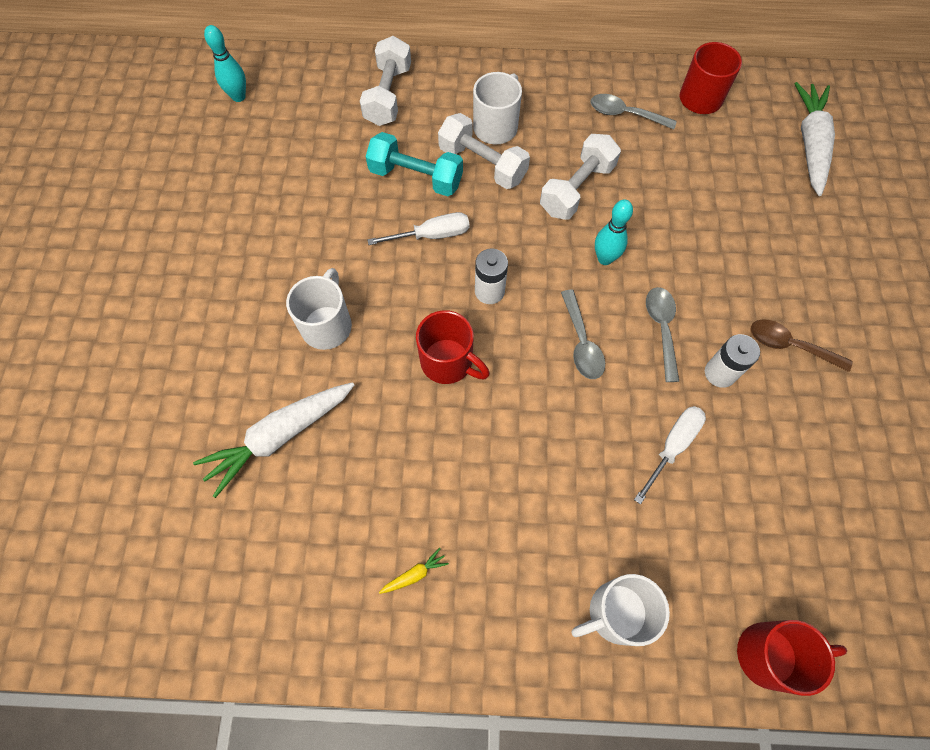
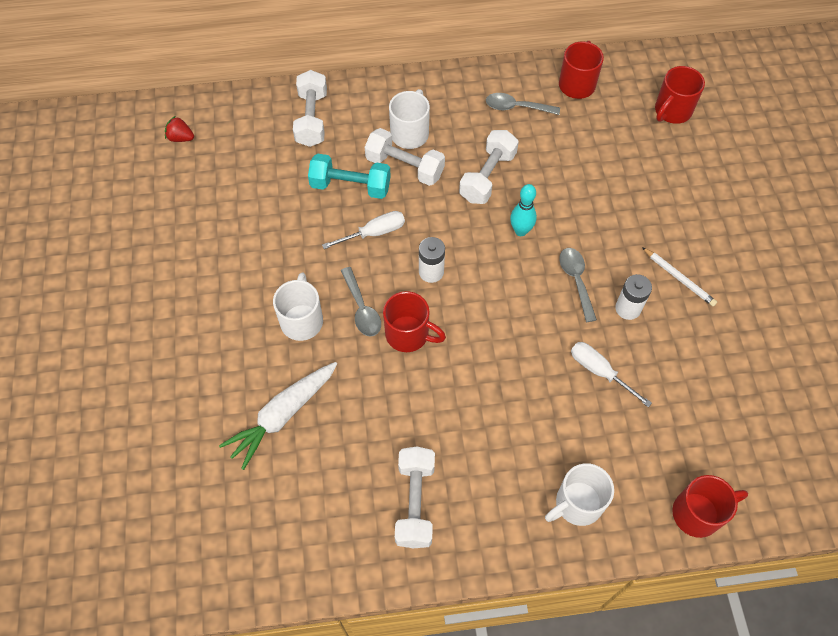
camera: 10 degrees left, 5 degrees down
(238, 97) = (181, 138): turquoise bowling pin -> red strawberry
(415, 574) = (415, 502): yellow carrot -> white dumbbell
(581, 343) = (514, 302): grey spoon -> grey spoon (362, 309)
(672, 446) = (599, 371): white screwdriver -> white screwdriver turned 75 degrees counterclockwise
(789, 345) = (679, 278): brown spoon -> white pencil
(810, 144) = (672, 111): white carrot -> red mug

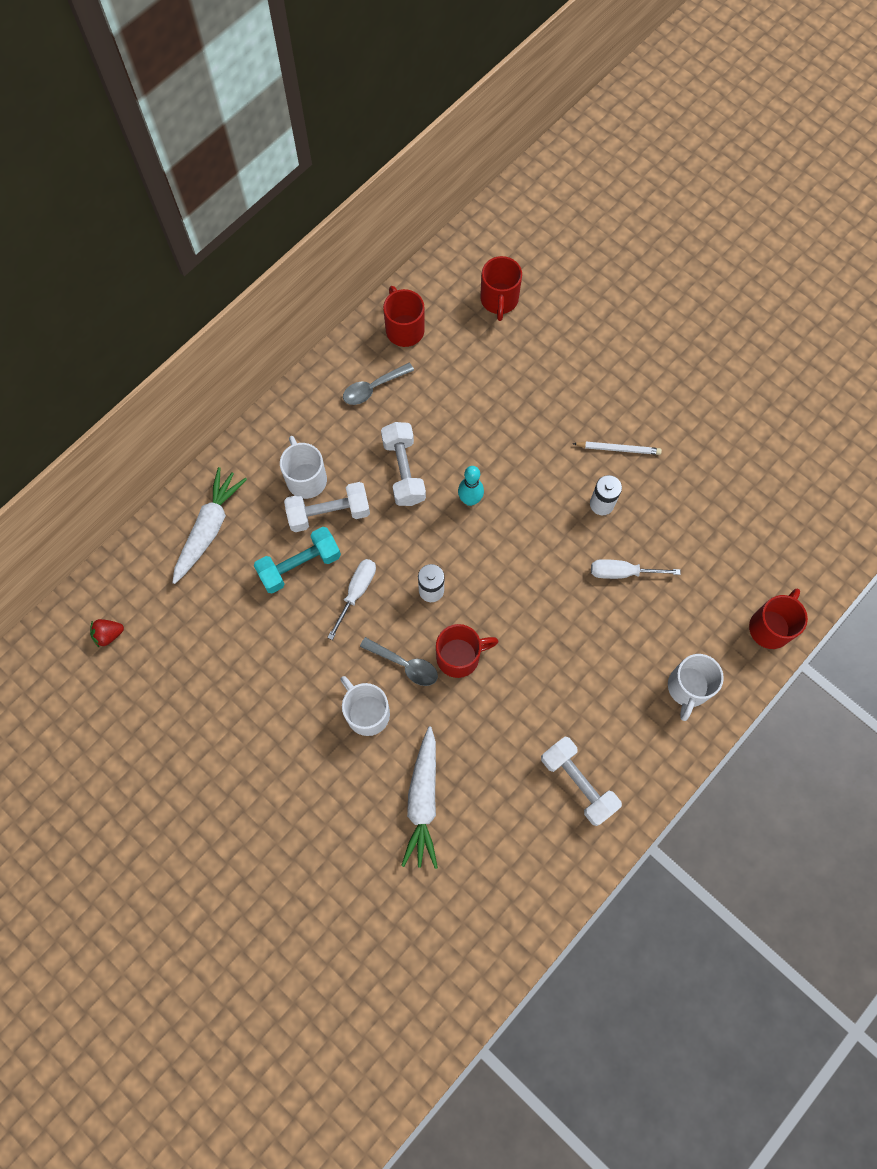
camera: 40 degrees left, 10 degrees up
(312, 119) = (209, 528): white dumbbell -> white carrot
(576, 280) = (546, 510): grey spoon -> none

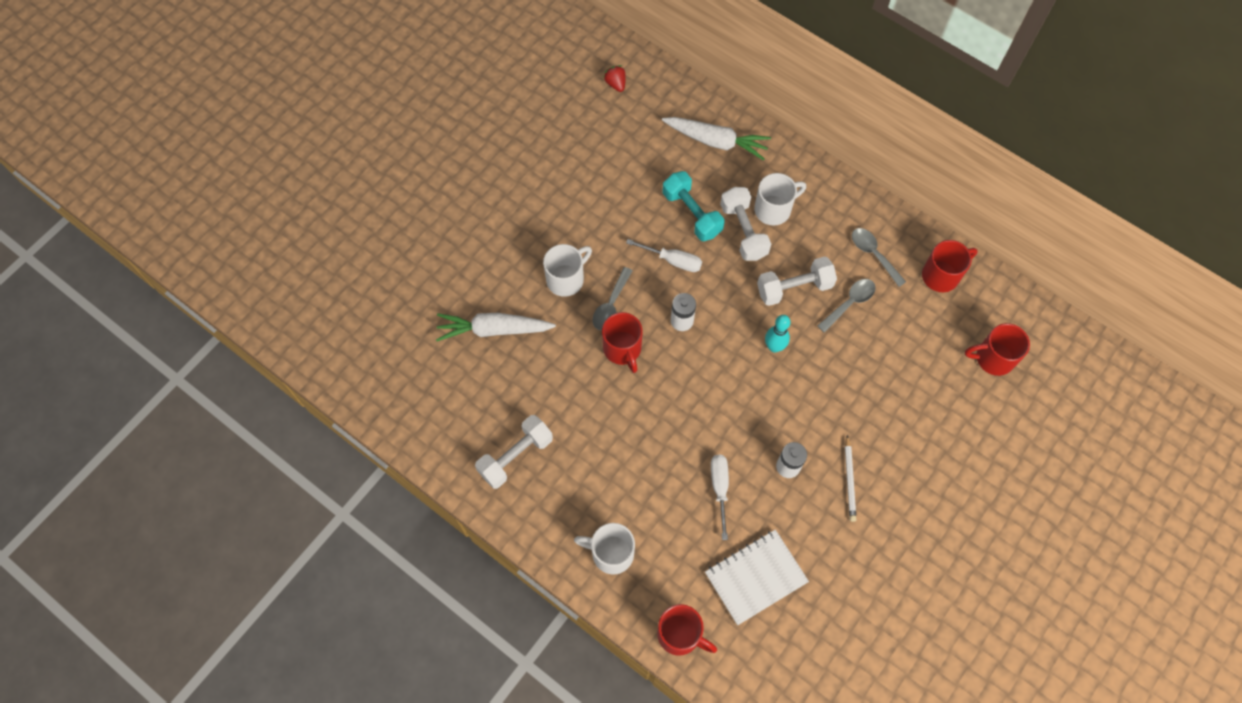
camera: 85 degrees right, 5 degrees down
(427, 419) = (849, 303): none -> grey spoon
(714, 549) = (755, 577): none -> white notebook

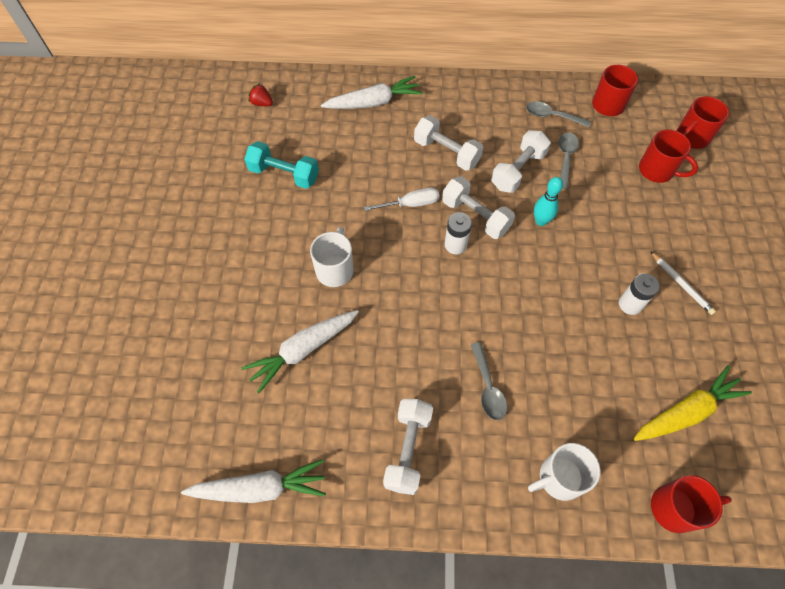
camera: 35 degrees left, 5 degrees down
(393, 411) = (260, 488): none -> white carrot
(611, 305) = (389, 267): grey spoon -> grey spoon (488, 387)
(622, 349) = (427, 296): red mug -> red mug (657, 171)
(692, 213) = (397, 162): turquoise dumbbell -> turquoise dumbbell (284, 174)
(720, 306) = (475, 216): none -> white dumbbell
(720, 488) = (596, 357): white screwdriver -> none
(755, 577) = (686, 411): white notebook -> yellow carrot
(774, 209) = (456, 125): white mug -> none

